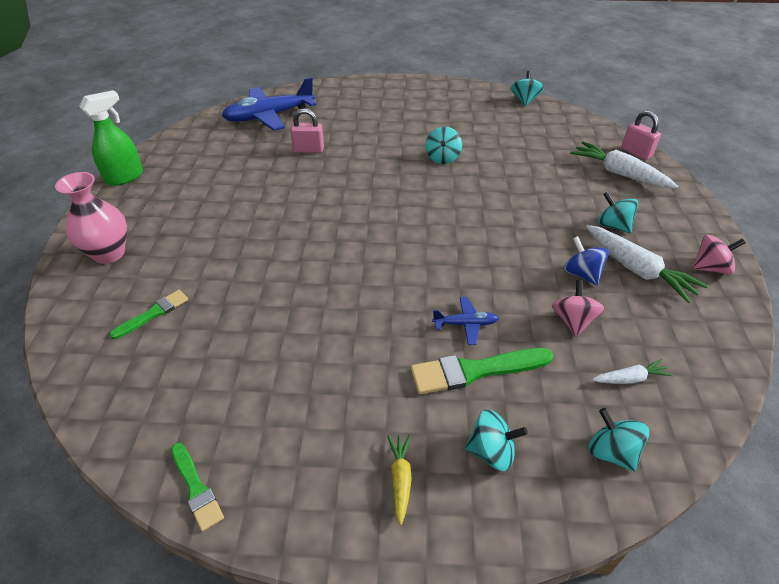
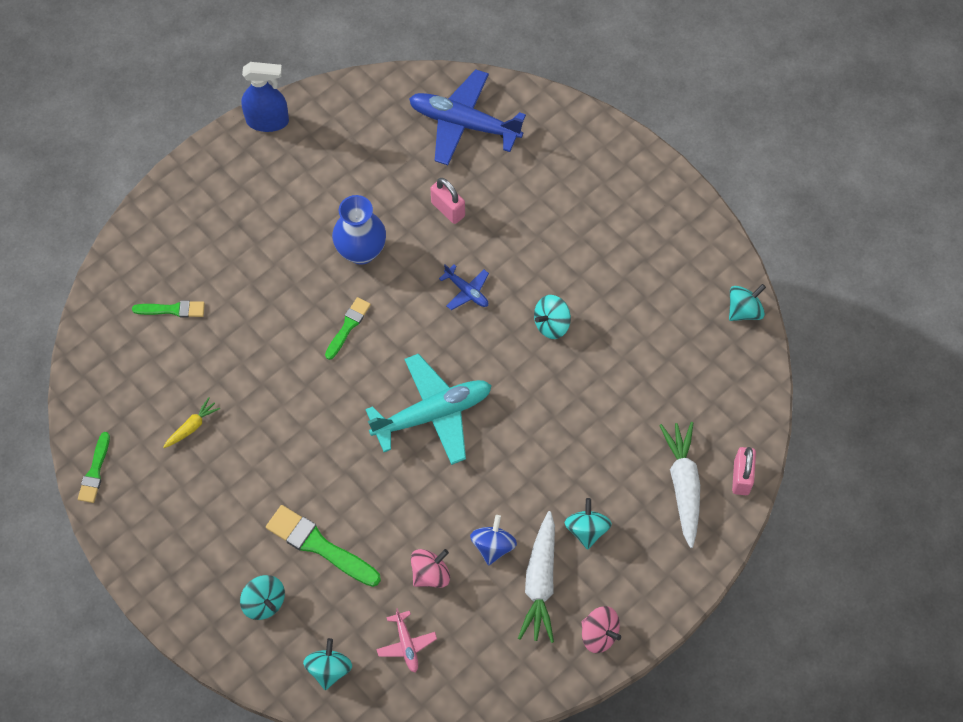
camera: 45 degrees right, 20 degrees up
(109, 253) = (189, 216): pink vase -> none
(124, 177) = (268, 121): green spray bottle -> blue spray bottle
(275, 196) = (361, 251): none -> blue vase
(316, 234) = (348, 326): none -> green brush
(400, 479) = (199, 568): yellow carrot -> yellow carrot (192, 427)
(438, 238) = (433, 414): none -> turquoise plane
(465, 324) = (356, 507): blue plane -> blue plane (466, 291)
(630, 378) = (406, 644): white carrot -> pink plane

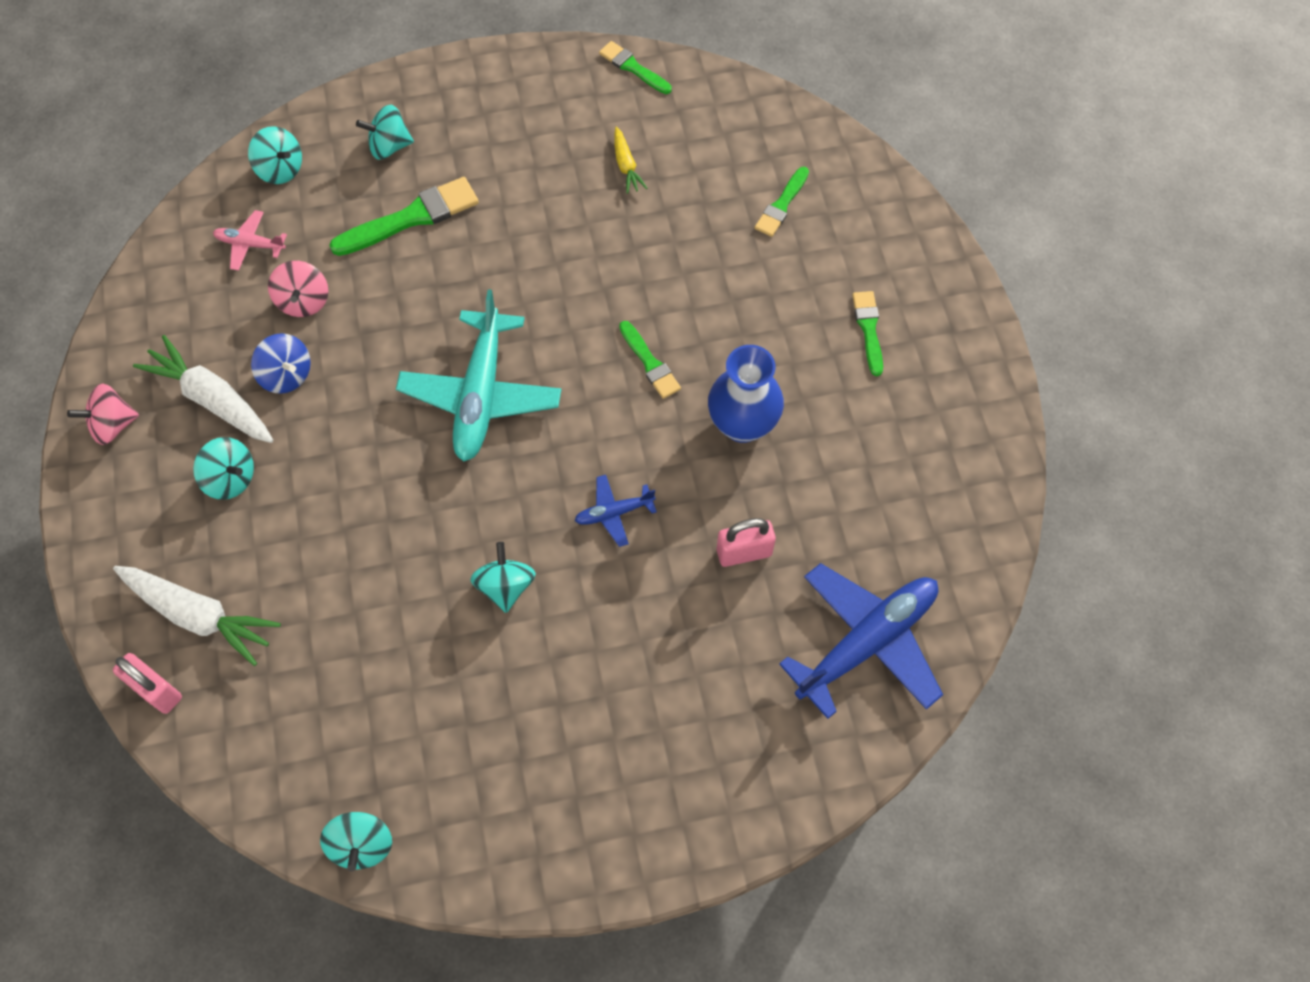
camera: 120 degrees right, 0 degrees up
(247, 213) = (868, 329): none -> green brush
(268, 121) = (995, 410): blue spray bottle -> none

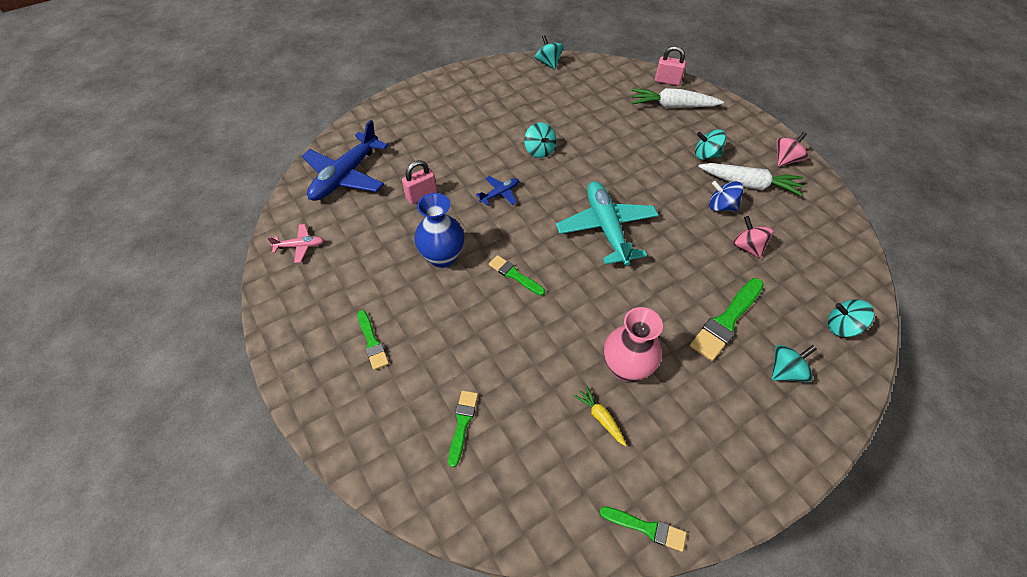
camera: 160 degrees right, 10 degrees down
(250, 244) = (810, 270): pink plane -> pink plane (300, 246)
(567, 205) = (626, 367): none -> pink vase

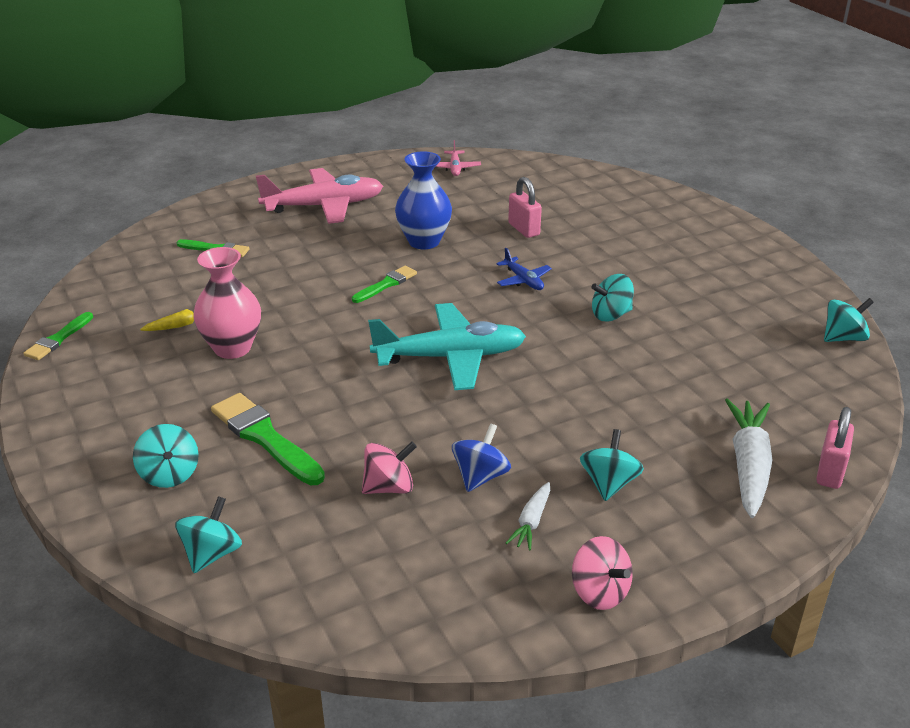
camera: 95 degrees right, 20 degrees down
(345, 176) = (559, 185): blue plane -> none
(372, 342) = (324, 206): green brush -> pink plane
(748, 184) = (531, 522): white carrot -> white carrot, size x0.52

